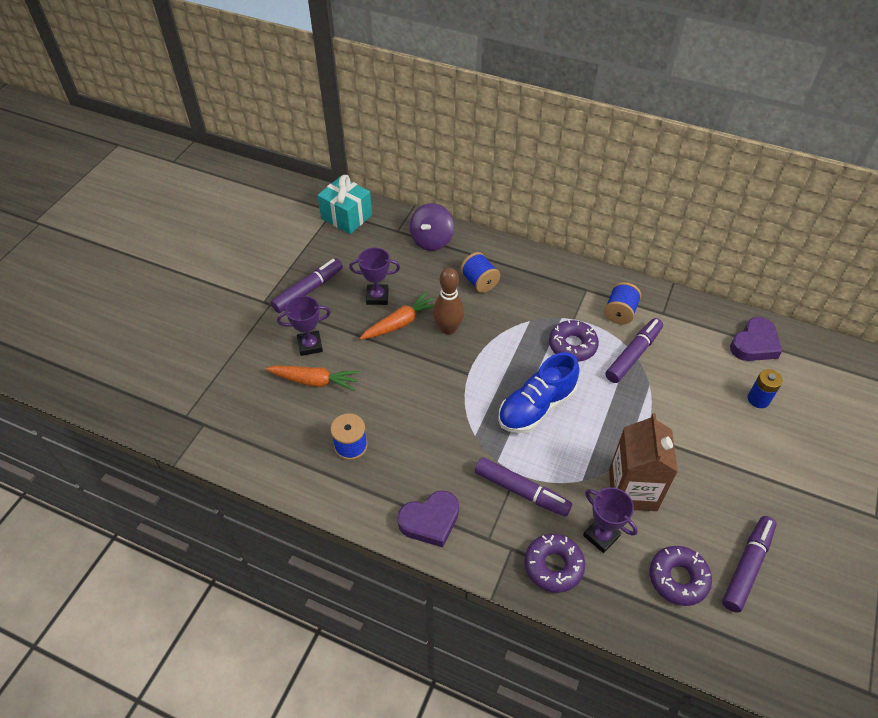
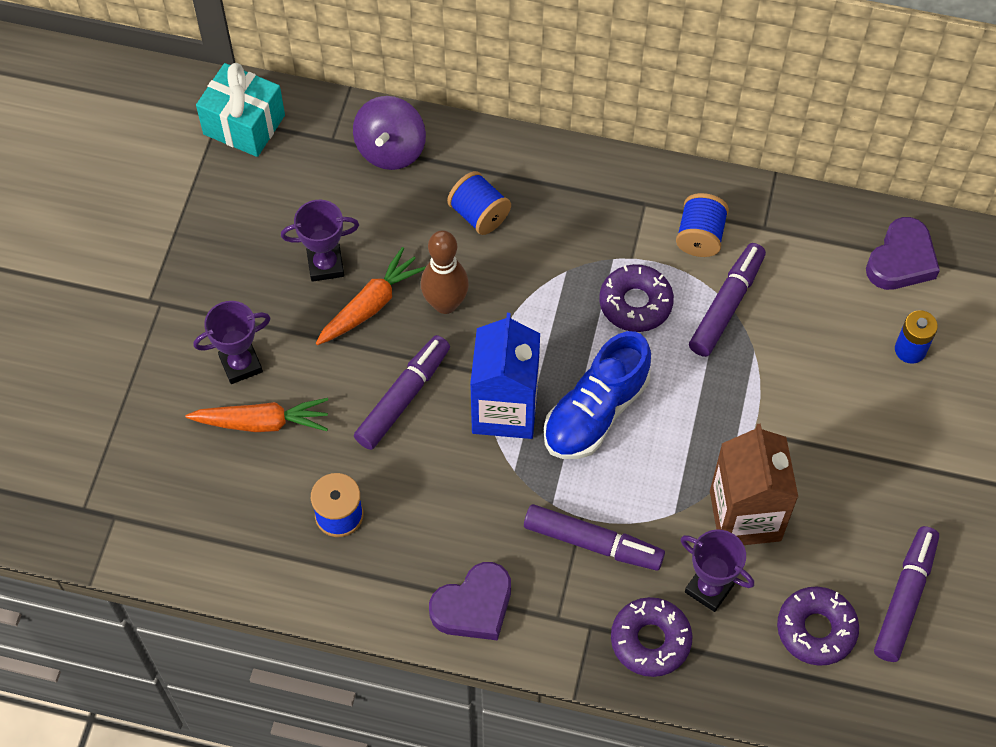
camera: 10 degrees left, 10 degrees up
(308, 290) = (215, 270): purple marker -> purple marker (403, 397)
(475, 396) = (505, 409): none -> blue carton

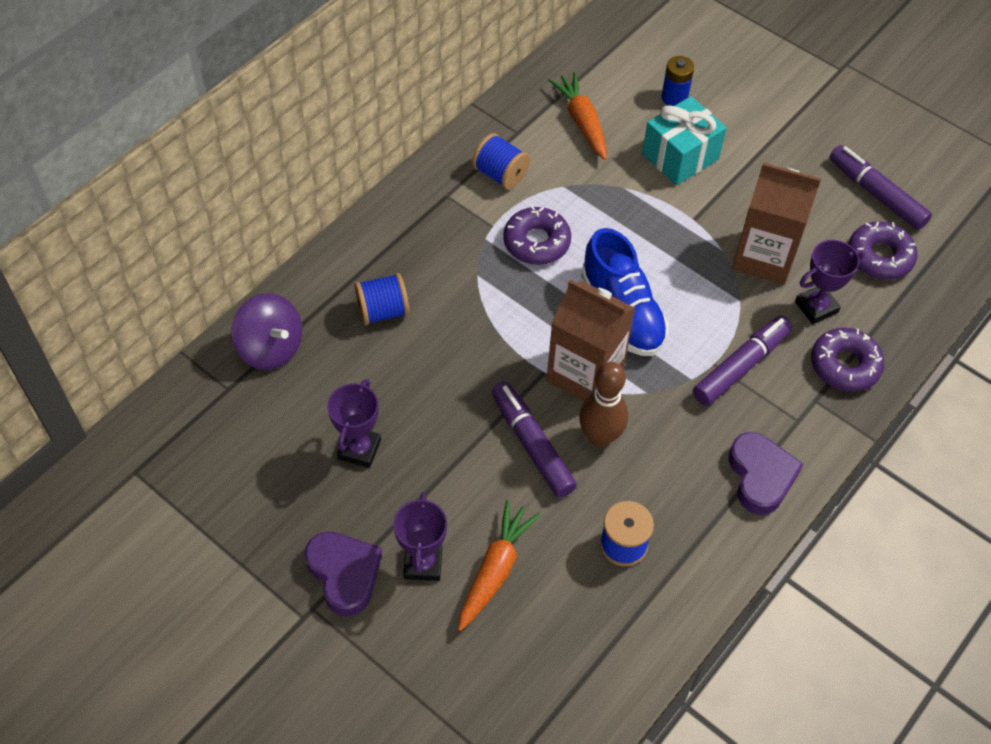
camera: 65 degrees left, 5 degrees down
(244, 125) = (159, 454): turquoise gift -> turquoise gift (680, 156)
(371, 305) = (423, 431): orange carrot -> orange carrot (582, 122)
(445, 304) = (456, 373): brown bowling pin -> brown bowling pin (600, 437)
(505, 409) = (585, 374): blue carton -> brown carton
(726, 305) = (573, 186): purple marker -> none
(901, 260) = (596, 68): purple heart -> purple heart (344, 574)

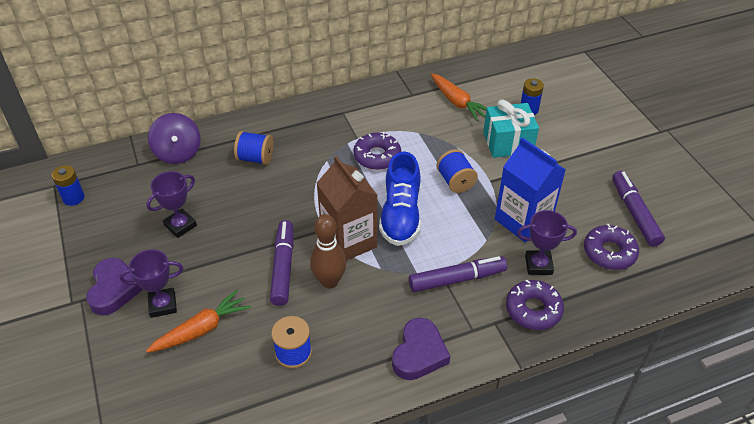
camera: 30 degrees right, 10 degrees down
(179, 477) = (73, 198): none -> blue battery
(423, 563) = (163, 305): purple trophy -> purple trophy turned 45 degrees clockwise
(500, 174) = (384, 113): blue spool -> blue spool (455, 181)
(582, 122) = (457, 102): orange carrot -> orange carrot turned 135 degrees clockwise
(764, 257) = (523, 220): brown carton -> blue carton

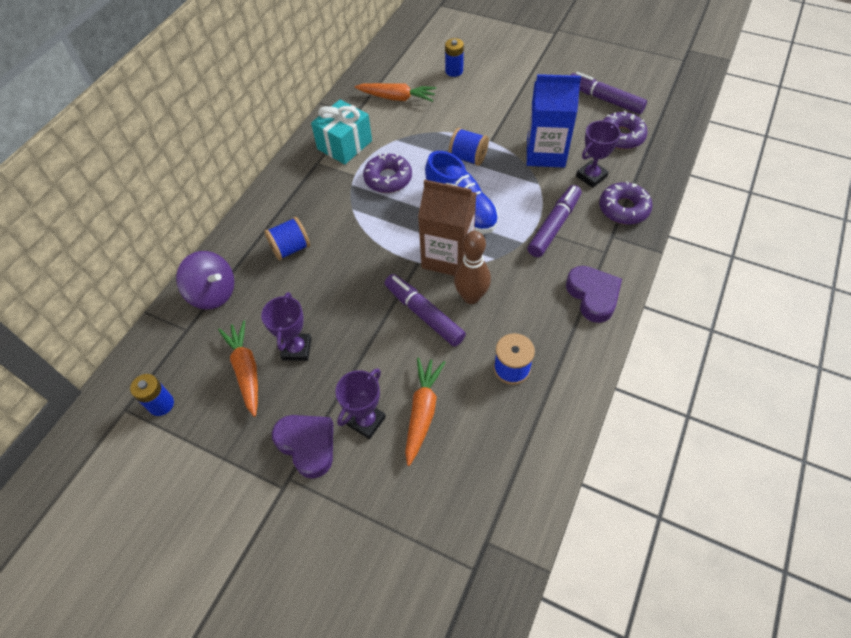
camera: 40 degrees left, 10 degrees up
(138, 215) = (246, 370): none -> orange carrot
(508, 143) = (469, 105): turquoise gift -> turquoise gift (344, 145)

